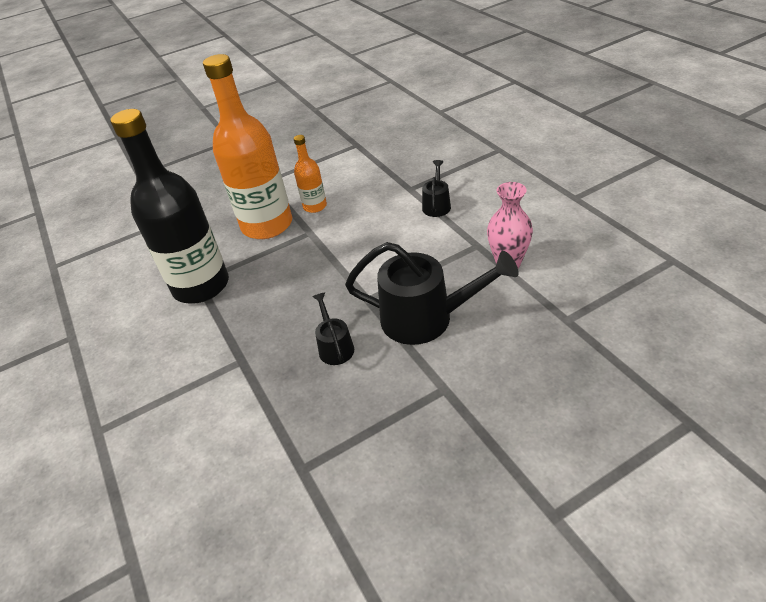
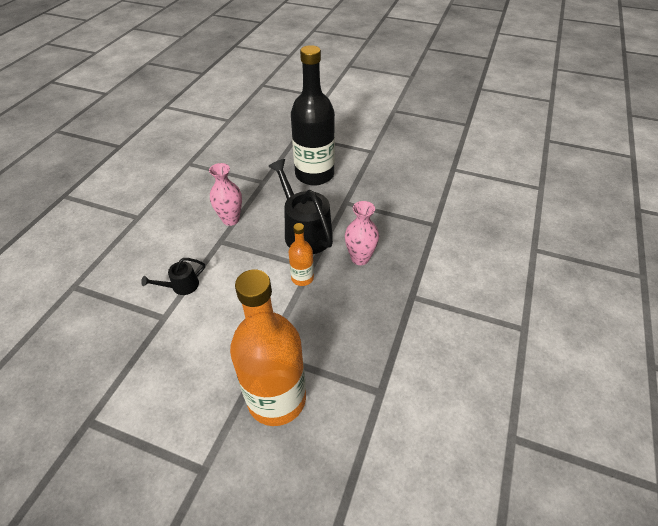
camera: 135 degrees left, 5 degrees up
(201, 286) = (382, 384): black bottle -> black bottle (314, 174)
(315, 206) = (226, 377): orange bottle -> orange bottle (302, 278)
(335, 347) = (360, 258): black watering can -> pink vase

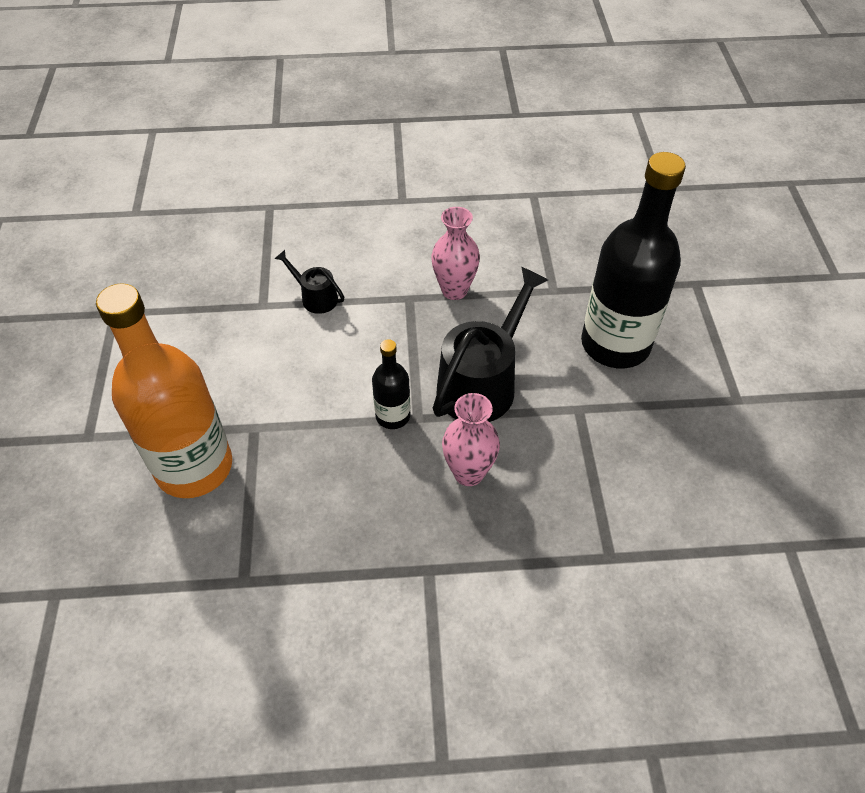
camera: 65 degrees right, 5 degrees up
(302, 278) = (393, 416): orange bottle -> black bottle

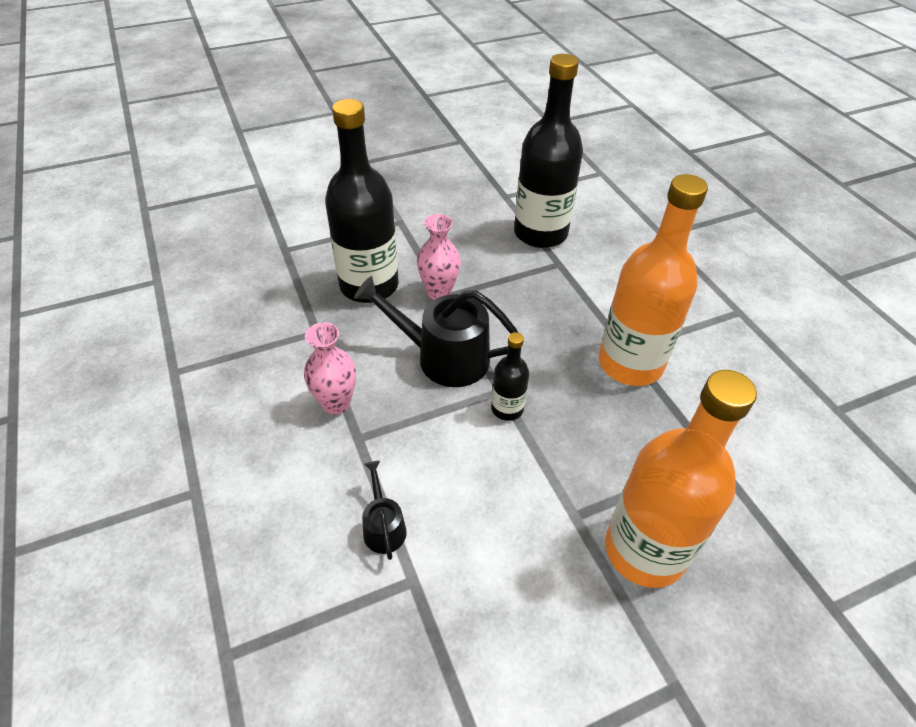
camera: 110 degrees left, 5 degrees down
(315, 297) = (383, 527): black watering can -> black watering can turned 150 degrees clockwise
(405, 562) = (630, 363): none -> orange bottle
(468, 473) = (536, 345): pink vase -> pink vase (439, 293)
(685, 560) = (540, 233): none -> black bottle

